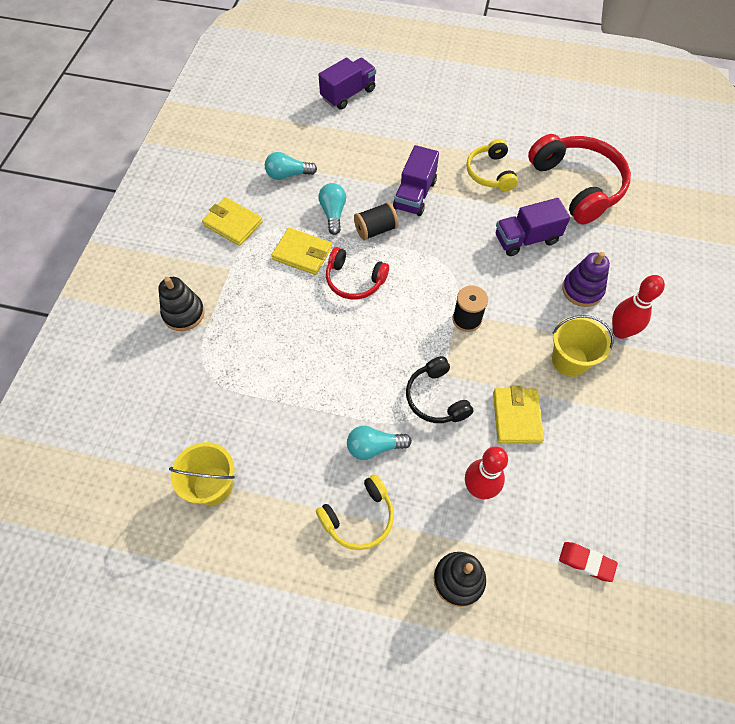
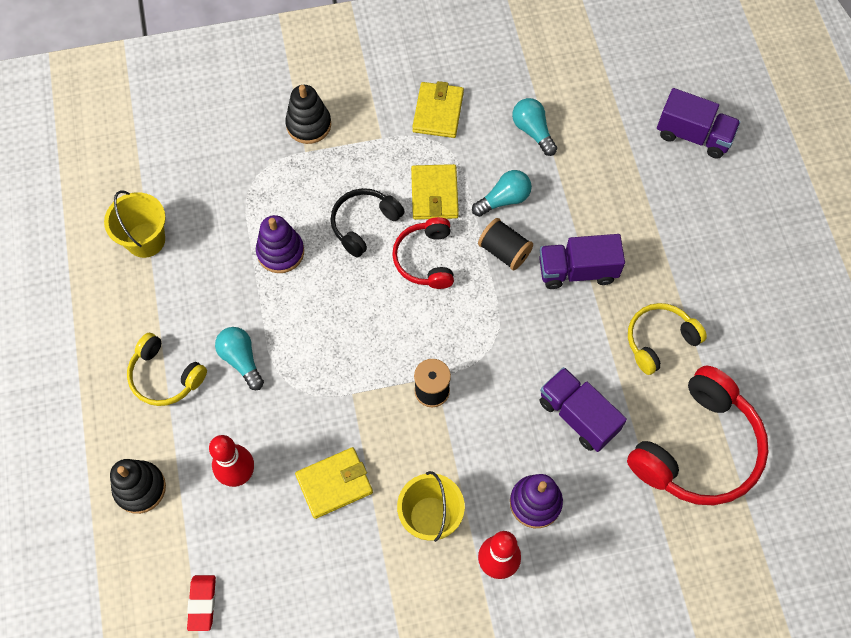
camera: 65 degrees right, 5 degrees up
(290, 379) = (280, 252): none -> purple stacking toy
(436, 398) = (321, 396): black headphones -> black headphones (364, 224)

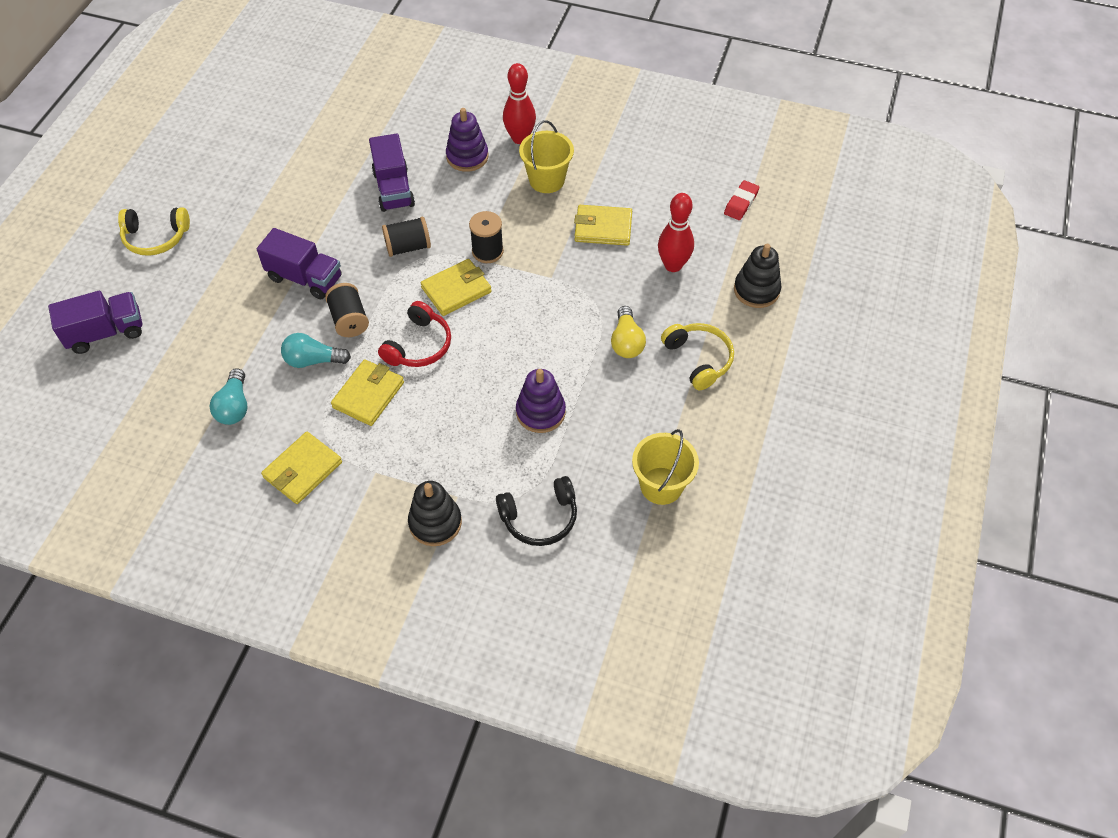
camera: 150 degrees left, 10 degrees down
(241, 360) = (626, 342): turquoise light bulb -> yellow light bulb
(364, 224) = (450, 400): black headphones -> black headphones (540, 517)
(432, 332) = (456, 290): none -> yellow wallet
(511, 354) = (408, 247): none -> black spool
(659, 340) = (291, 205): yellow headphones -> yellow headphones (156, 238)
(693, 135) = (106, 332): purple truck -> purple truck turned 105 degrees clockwise
(698, 449) = (330, 136): red headphones -> none

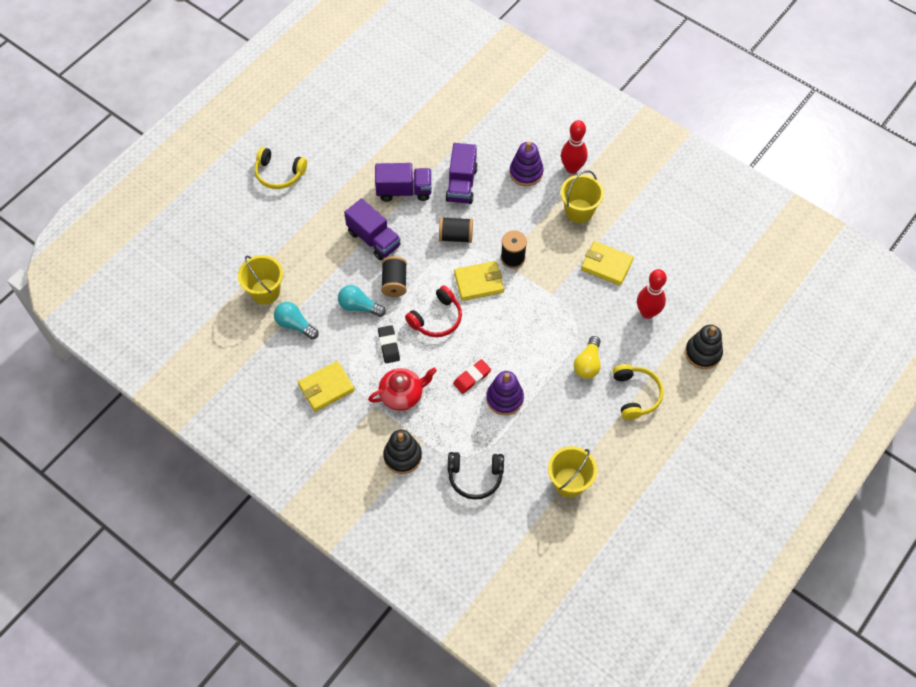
camera: 20 degrees right, 5 degrees up
(106, 332) = (225, 240): purple truck -> purple truck (404, 190)
(181, 378) = (265, 291): none -> yellow bucket
(234, 406) = (295, 325): turquoise light bulb -> turquoise light bulb turned 105 degrees clockwise
(368, 395) = (389, 345): yellow wallet -> black eraser
(407, 448) = (402, 395): none -> red teapot
(741, 203) = (722, 276): red eraser -> red eraser (472, 378)

